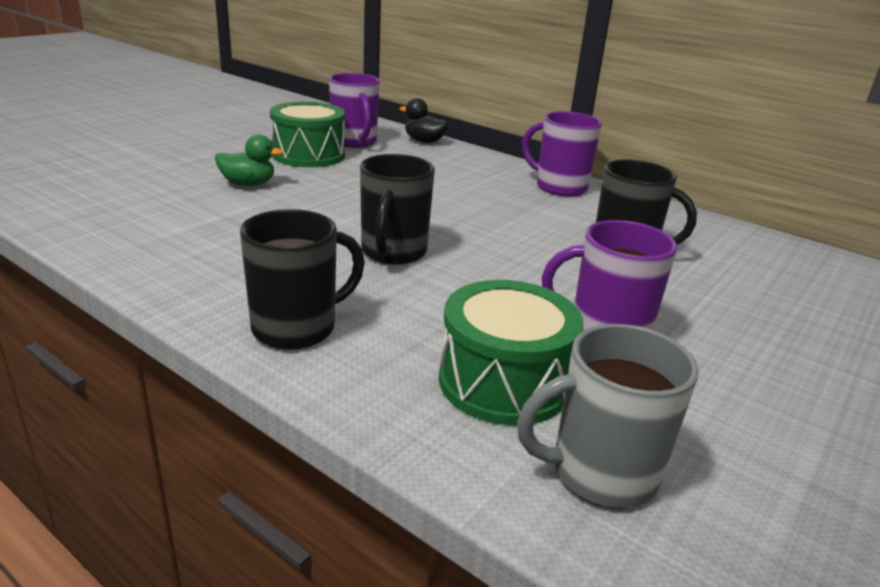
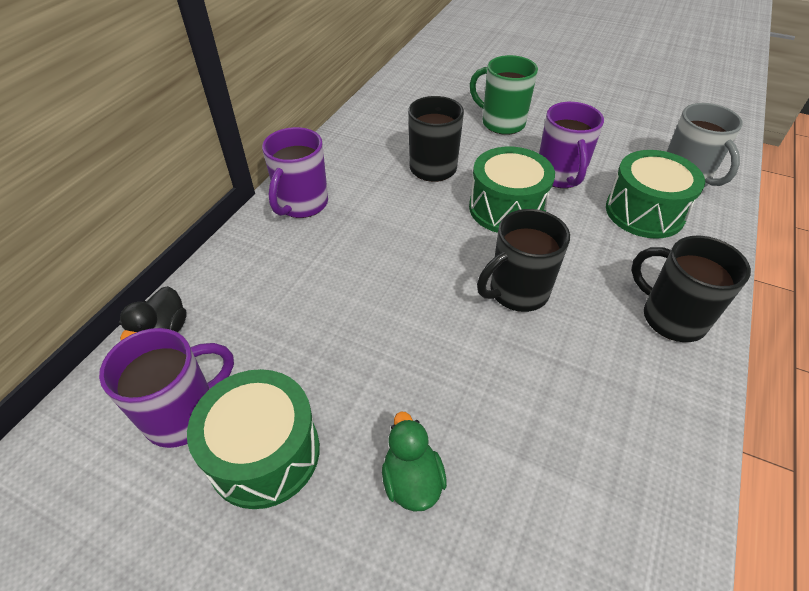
camera: 100 degrees left, 20 degrees up
(393, 252) = (517, 292): black mug -> black mug turned 150 degrees clockwise
(534, 278) = (506, 208): none -> green drum
(755, 322) = (501, 123): none -> green mug

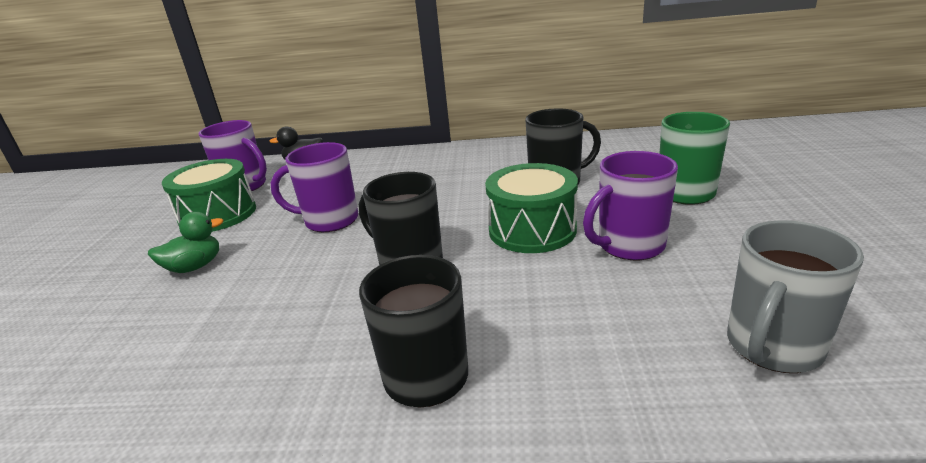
camera: 70 degrees right, 20 degrees down
(301, 204) = (451, 156): purple mug -> purple mug (329, 221)
(644, 212) = (628, 320): green drum -> none

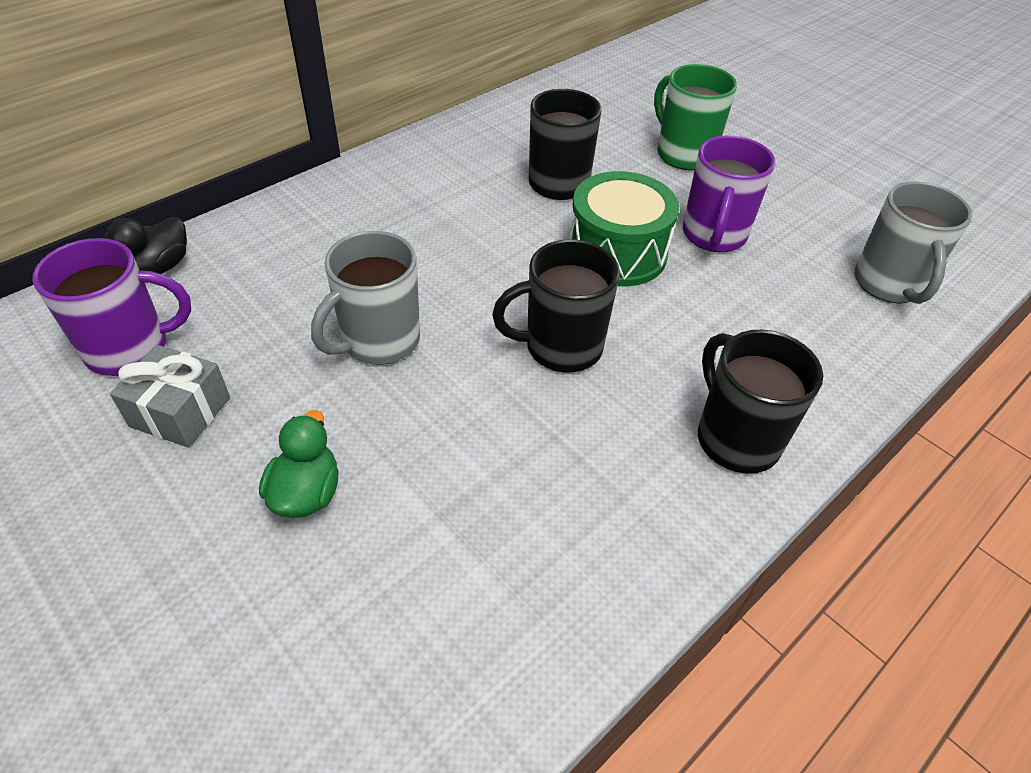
camera: 50 degrees left, 20 degrees up
(218, 214) = (180, 412): green drum -> grey gift
(329, 221) = (379, 341): purple mug -> grey mug

